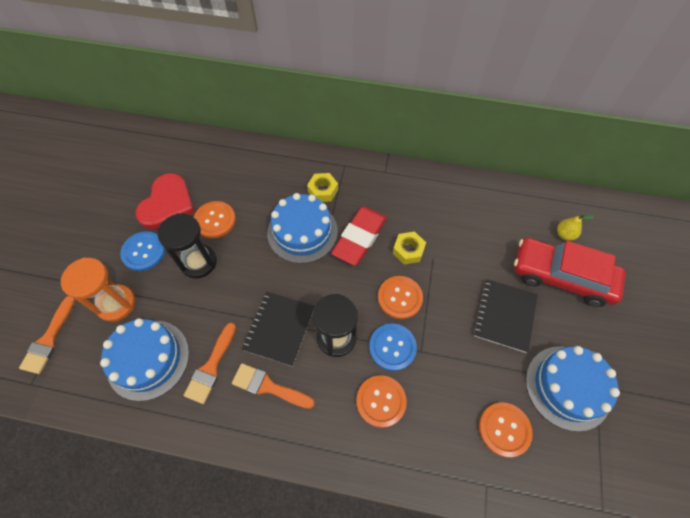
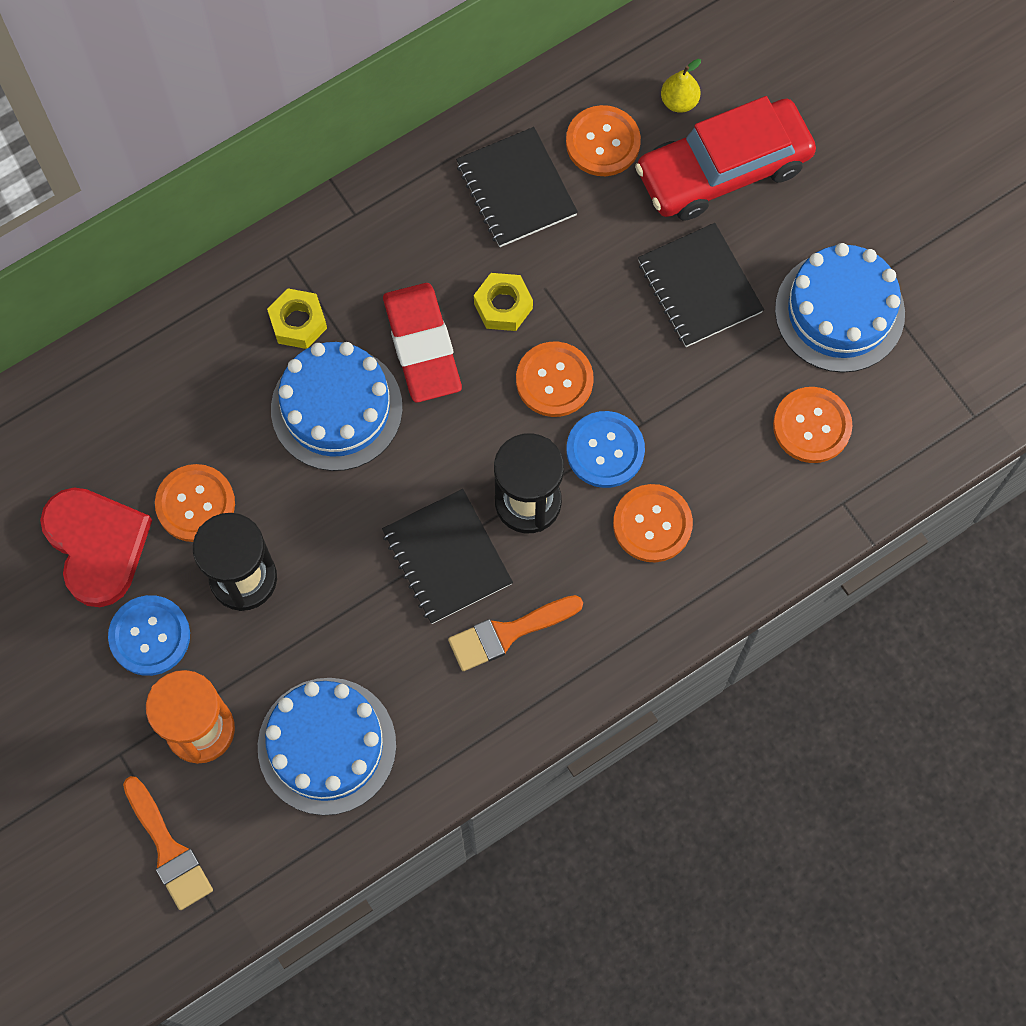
camera: 45 degrees left, 10 degrees up
(211, 367) = (415, 679): orange brush -> none
(458, 212) = (516, 189): none -> black notebook
(514, 224) = (603, 142): none -> orange button

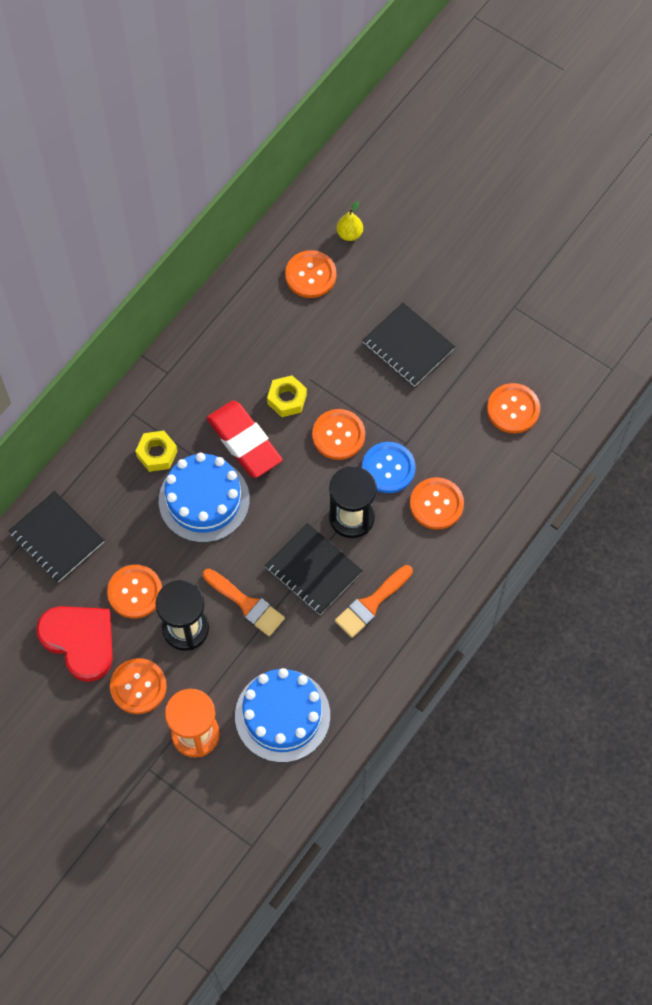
camera: 20 degrees left, 5 degrees down
(149, 636) = (138, 687): blue button -> orange button
(168, 849) = (205, 817): orange brush -> orange brush (246, 604)
(516, 189) = (266, 323): black notebook -> black notebook (56, 538)
(723, 169) = (394, 267): red car -> none
(839, 311) = (502, 332): blue cake -> none

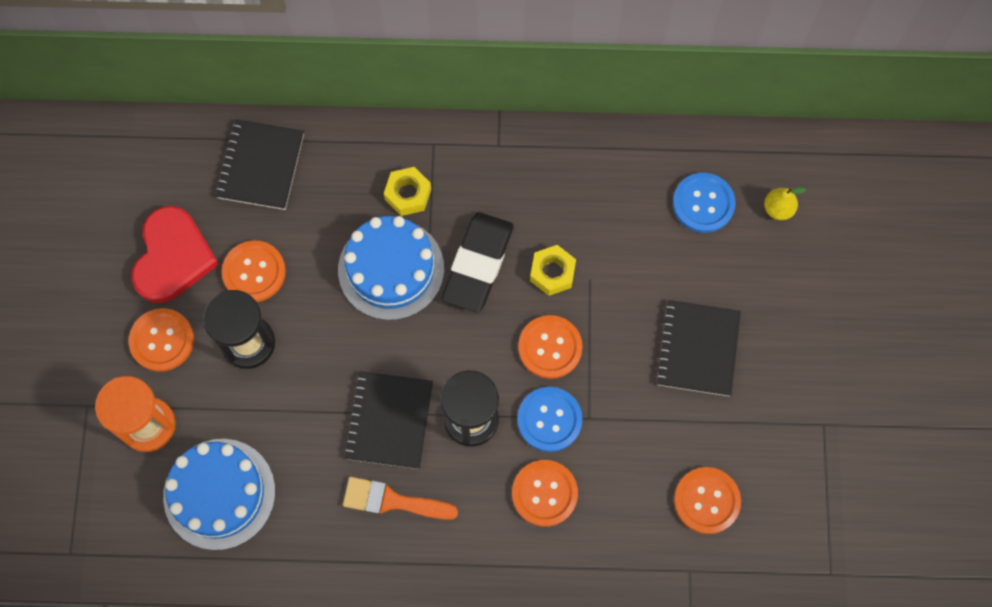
camera: 55 degrees right, 5 degrees up
(244, 442) = (478, 264): red eraser -> black eraser
(246, 604) = (311, 382): orange brush -> none
(310, 275) = (703, 204): orange button -> blue button

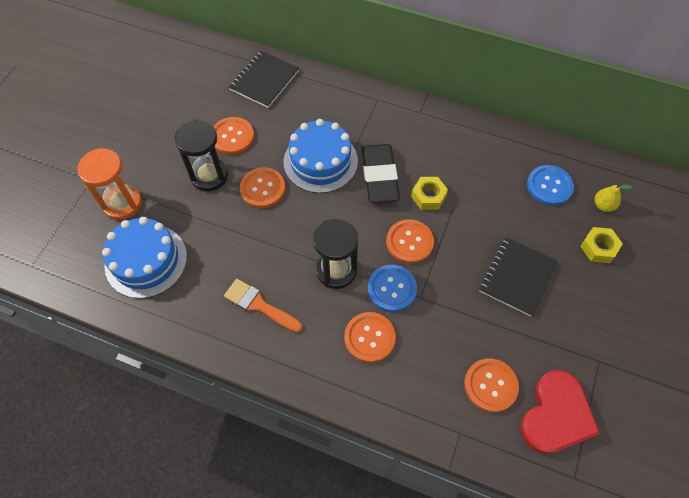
camera: 20 degrees right, 10 degrees down
(162, 340) = (156, 157): orange button -> orange button (262, 189)
(173, 257) = (186, 113): red heart -> red heart (556, 415)
(389, 421) = (279, 252): black notebook -> none
(408, 194) = (349, 122): yellow nut -> yellow nut (598, 248)
(478, 264) = (379, 176): black eraser -> black eraser turned 45 degrees counterclockwise

